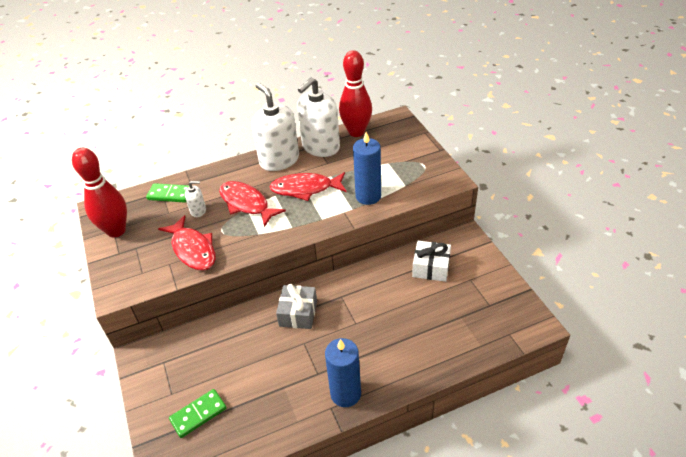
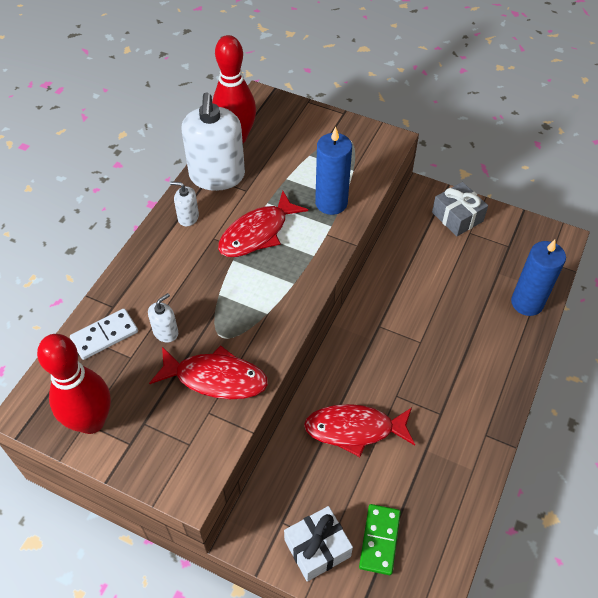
camera: 45 degrees left, 10 degrees up
(170, 194) = (104, 335): green domino -> white domino
(246, 204) = (213, 289): red fish -> red fish (354, 429)
(279, 160) = (188, 217): white soap dispenser -> white soap dispenser, size x0.44
(298, 313) = (358, 371): grey gift -> grey gift (457, 217)
(345, 394) = (484, 412): blue candle -> blue candle (527, 303)
(431, 267) = (426, 243): white gift -> white gift (317, 548)

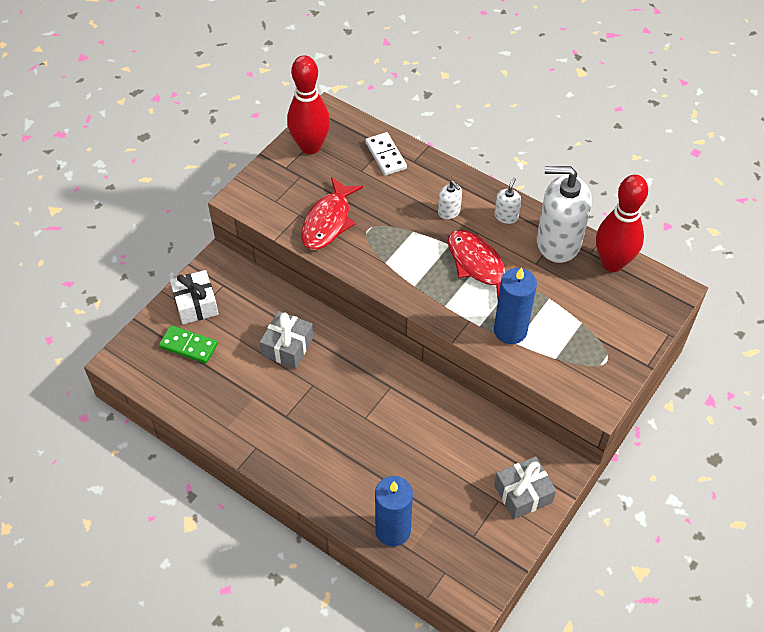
camera: 100 degrees right, 0 degrees up
(166, 332) = (380, 193): white soap dispenser -> white soap dispenser (449, 212)
(354, 429) = (287, 346): red fish -> grey gift

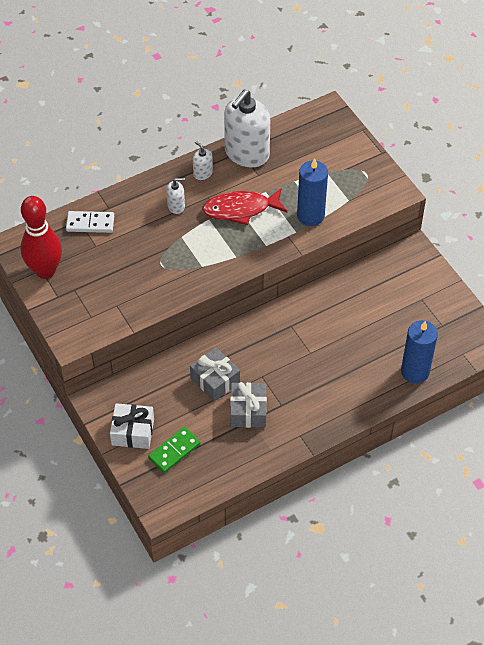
camera: 65 degrees left, 0 degrees up
(328, 221) = (137, 288): red fish -> none
(523, 494) = (423, 282): grey gift -> grey gift (248, 411)
(612, 263) = (284, 131): red bowling pin -> none

